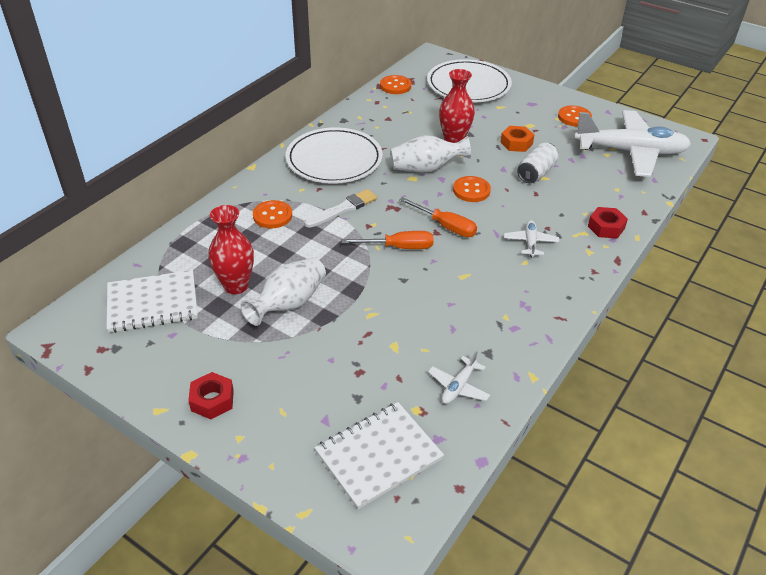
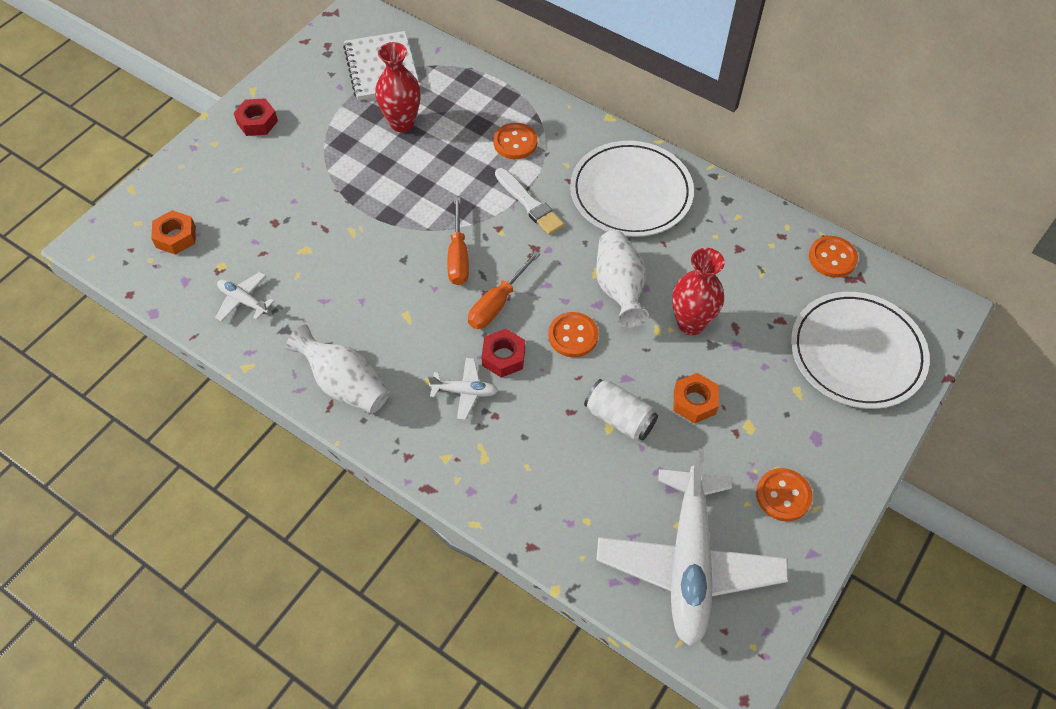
camera: 90 degrees right, 15 degrees up
(289, 303) = (373, 165): white vase -> white vase (345, 384)
(378, 455) = (176, 237): white notebook -> orange nut
(606, 227) = (495, 487): red nut -> red nut (503, 357)

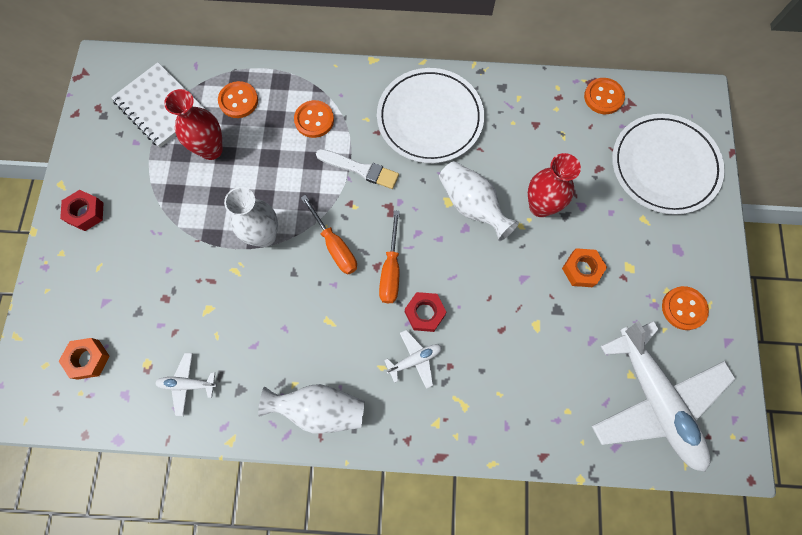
camera: 30 degrees left, 15 degrees up
(399, 216) = (264, 236): none -> white vase
(573, 336) = (464, 265): orange button -> orange button (238, 101)
(619, 418) = (539, 314): white can -> none

